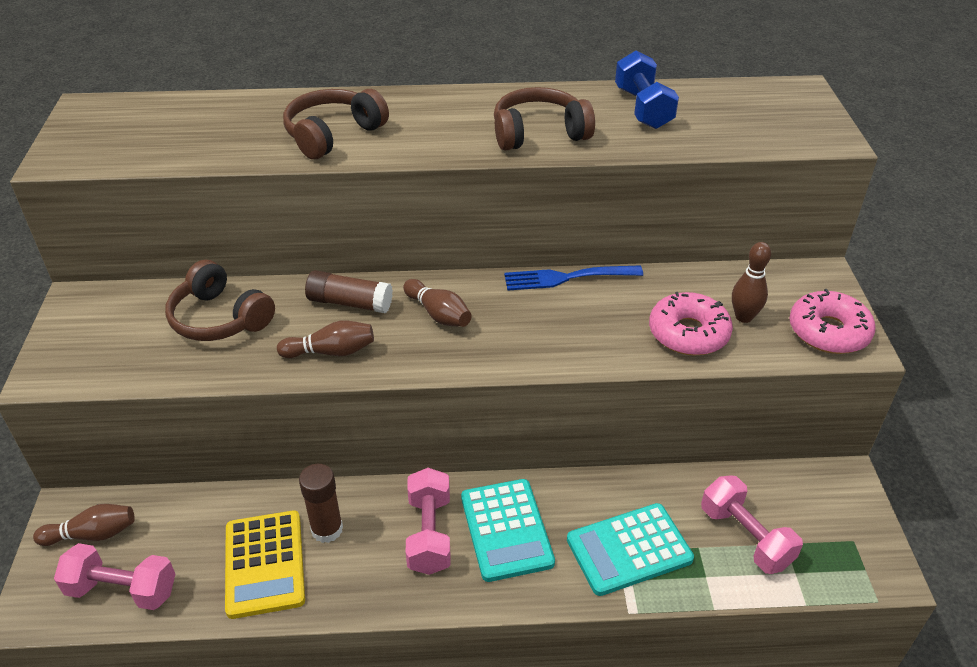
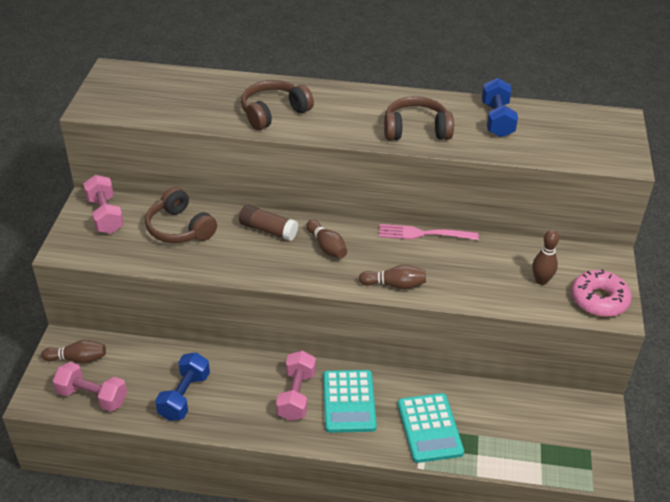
camera: 10 degrees right, 0 degrees up
(264, 564) = (184, 396): yellow calculator -> blue dumbbell
(327, 529) = (229, 381): brown glue stick -> none
(331, 352) = (249, 262): brown bowling pin -> brown bowling pin (394, 285)
(568, 277) = (424, 234): blue fork -> pink fork
(629, 549) = (429, 428): turquoise calculator -> turquoise calculator turned 90 degrees counterclockwise
(688, 333) = (497, 286): pink donut -> none
(745, 537) = (513, 434): pink dumbbell -> pink dumbbell (105, 215)

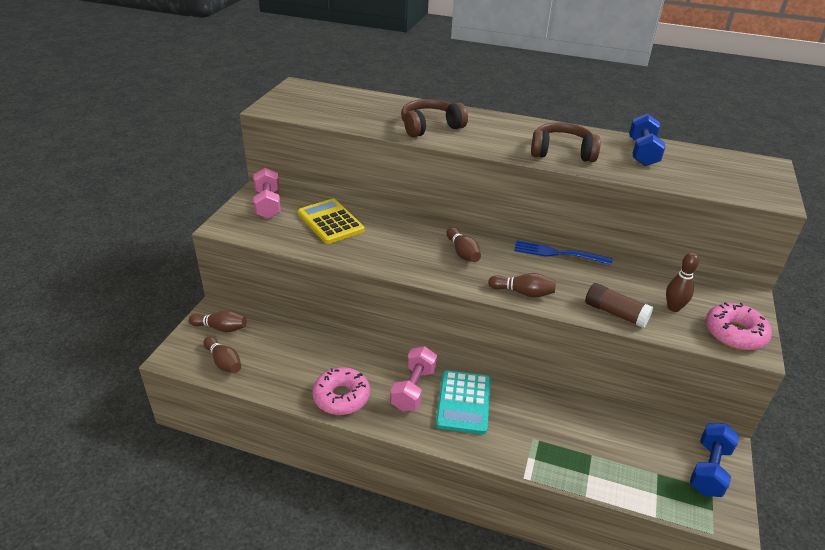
camera: 10 degrees right, 5 degrees down
(92, 396) = (224, 362): pink dumbbell -> brown bowling pin
(180, 228) = (330, 222): brown headphones -> yellow calculator
(184, 396) = (307, 374): blue dumbbell -> blue dumbbell (709, 469)
(225, 415) = (341, 397): none -> pink donut
(268, 230) = (410, 233): brown glue stick -> brown glue stick (615, 313)
(424, 234) = (558, 253): pink fork -> blue fork
(429, 428) = (541, 440): turquoise calculator -> none

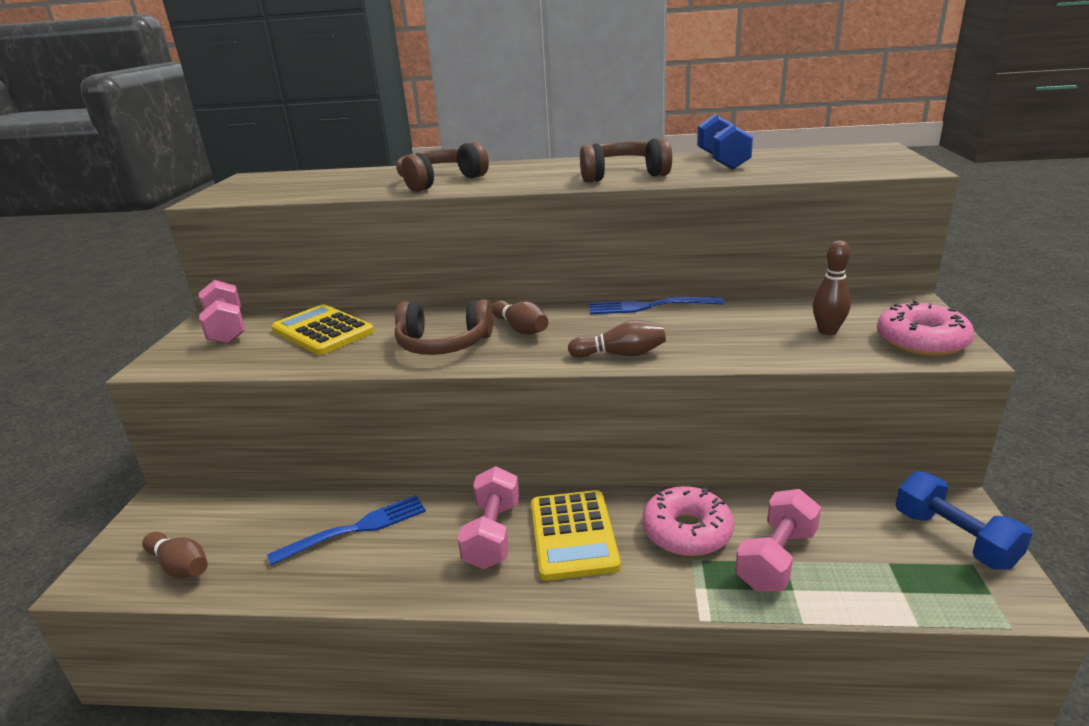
camera: 10 degrees left, 10 degrees down
(220, 328) = (173, 520): brown bowling pin -> none
(329, 363) = (355, 529): none -> blue fork
(341, 397) = (382, 572): pink donut -> pink donut (687, 531)
(408, 254) = (444, 344): none -> brown headphones
(463, 402) = (573, 535): turquoise calculator -> yellow calculator
(586, 452) = (776, 559): none -> pink dumbbell
(615, 313) = (756, 351): brown glue stick -> none
(709, 469) = (954, 539): blue dumbbell -> blue dumbbell turned 45 degrees counterclockwise

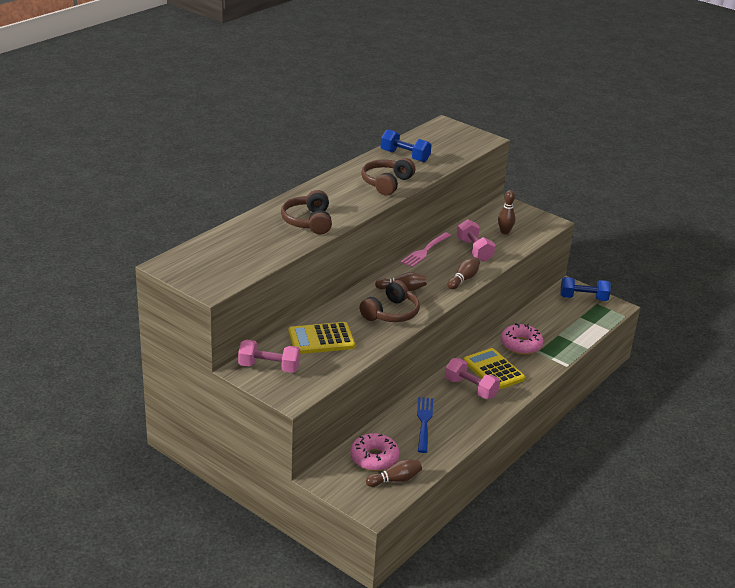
camera: 60 degrees left, 5 degrees up
(573, 535) = (493, 370): yellow calculator -> yellow calculator turned 150 degrees counterclockwise
(650, 306) = (425, 251): blue fork -> pink fork
(776, 559) = (555, 335): pink dumbbell -> pink dumbbell (474, 250)
(921, 341) = (536, 222): pink donut -> pink donut (374, 458)

